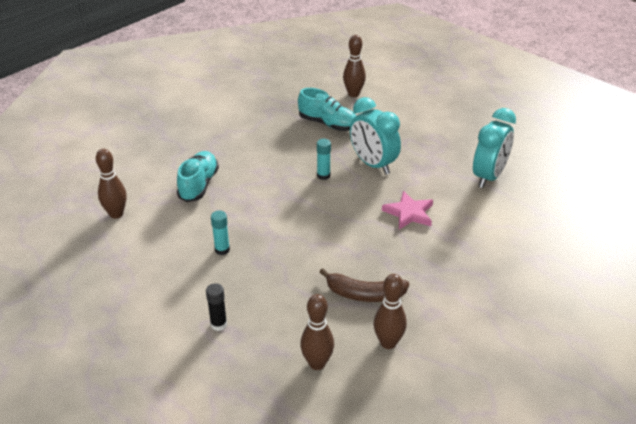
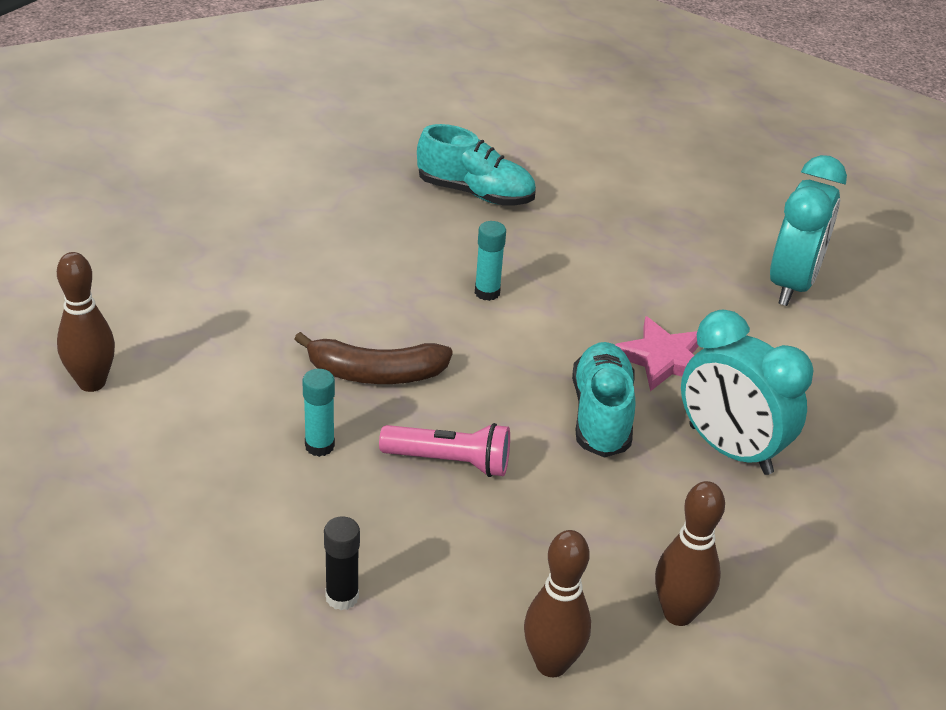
camera: 10 degrees left, 0 degrees up
(198, 185) = (248, 318): turquoise shoe -> turquoise shoe (601, 415)
(286, 261) = (450, 462): none -> pink flashlight
(353, 94) = (511, 135): brown bowling pin -> none
(364, 294) = (613, 520): brown banana -> brown banana (375, 373)
(373, 164) = (576, 268): turquoise clock -> turquoise clock (729, 450)

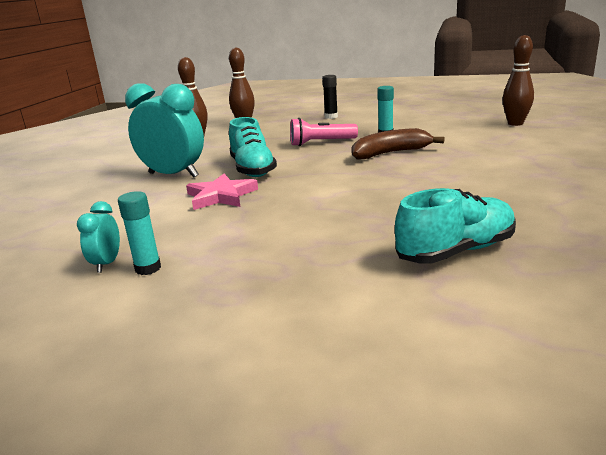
camera: 165 degrees right, 15 degrees down
(475, 193) = (456, 251): turquoise shoe -> turquoise shoe turned 150 degrees clockwise
(487, 292) = (366, 194): turquoise glue stick -> turquoise glue stick (148, 268)
(792, 284) = (107, 264): turquoise clock -> turquoise clock, size x0.47

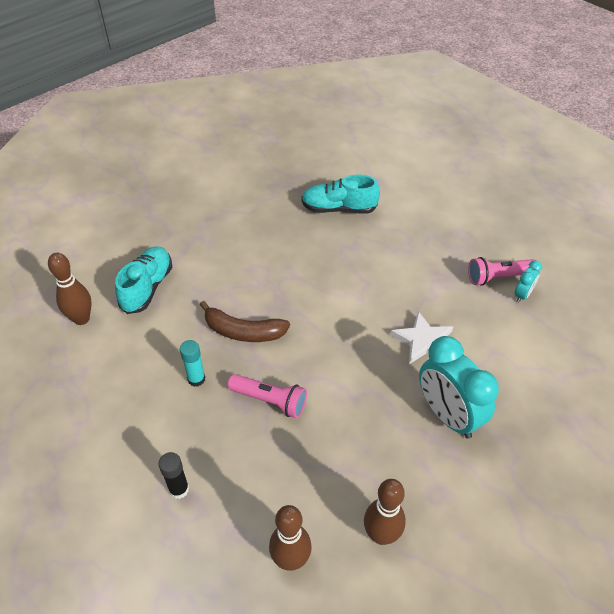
camera: 150 degrees left, 25 degrees up
(148, 268) = (498, 277): turquoise glue stick -> pink flashlight
(221, 196) = (423, 341): pink star -> white star
(252, 169) = (372, 378): turquoise shoe -> turquoise shoe (147, 287)

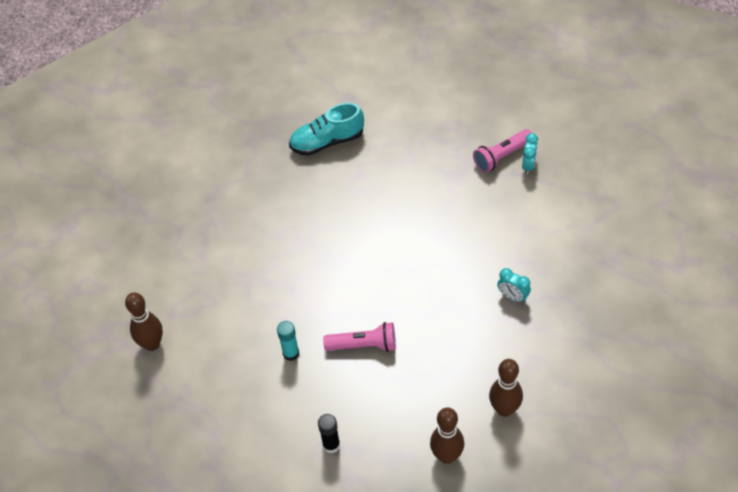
camera: 20 degrees left, 5 degrees up
(147, 287) = (194, 291): turquoise shoe -> none
(243, 331) = (306, 295): brown banana -> none
(423, 341) = (464, 242): white star -> none
(447, 415) = (513, 297): turquoise clock -> turquoise clock, size x0.47

